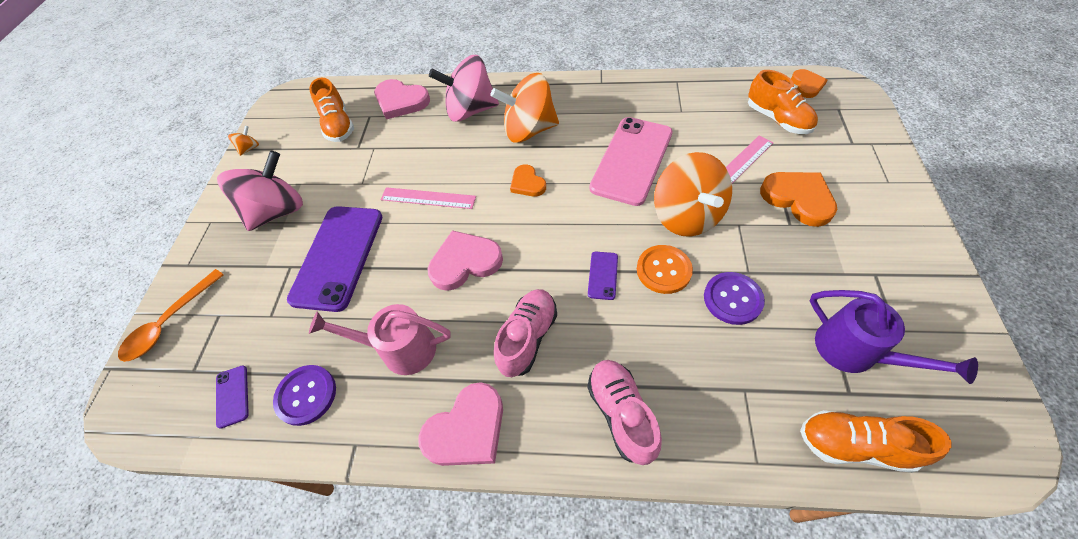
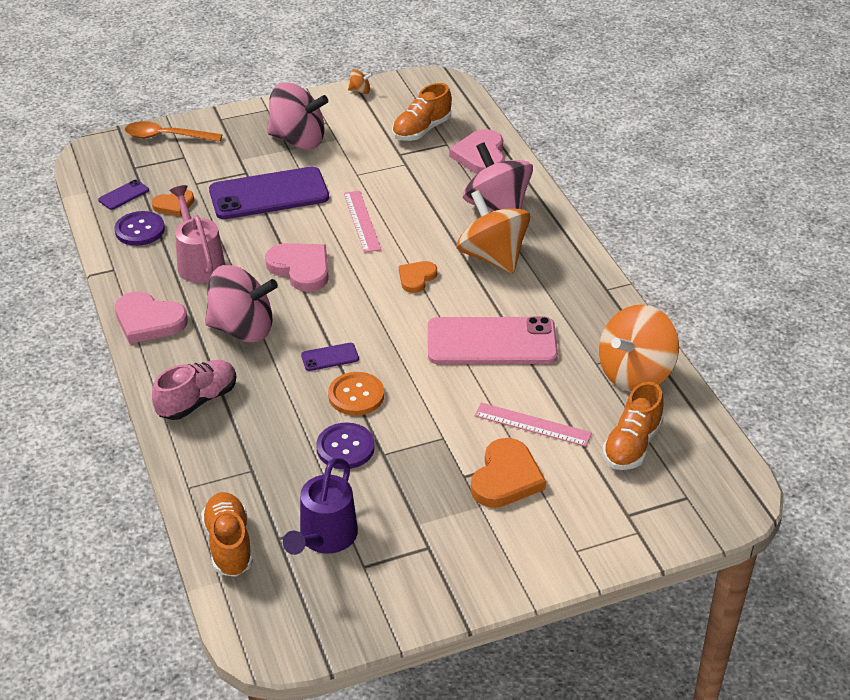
camera: 60 degrees right, 15 degrees down
(527, 338) = (242, 329): pink shoe -> pink spinning top
(686, 216) = (434, 397): orange spinning top -> orange spinning top (635, 374)
(806, 85) = (717, 463): orange heart -> orange heart (174, 205)

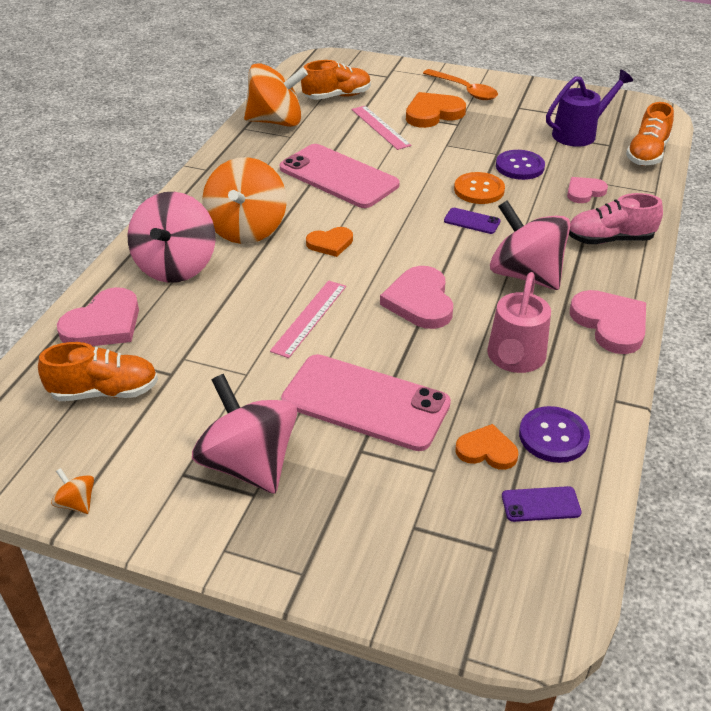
camera: 140 degrees left, 0 degrees up
(166, 136) = (408, 586): orange spoon -> orange spoon (465, 90)
(257, 448) = (584, 192): none -> pink heart
(269, 194) = (365, 402): purple phone -> pink phone

